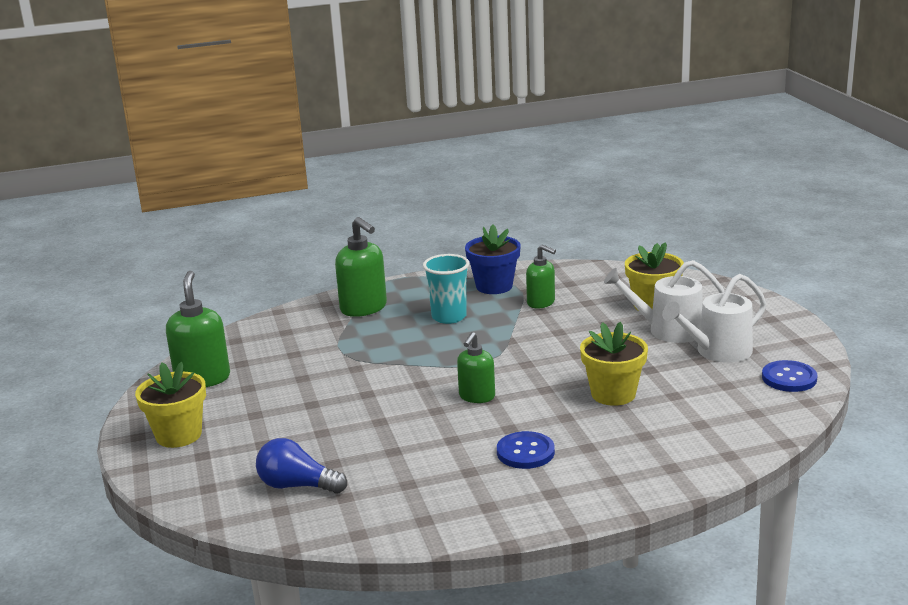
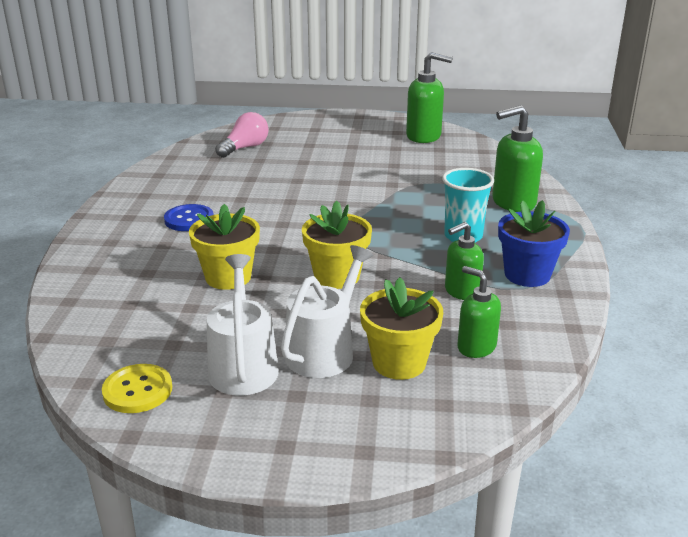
camera: 110 degrees right, 5 degrees up
(178, 435) = (347, 125): yellow flower pot -> yellow flower pot (337, 277)
(297, 486) = (245, 148): blue light bulb -> pink light bulb
(477, 397) = (293, 219): green soap dispenser -> green soap dispenser (476, 347)
(789, 378) = (137, 390): blue button -> yellow button

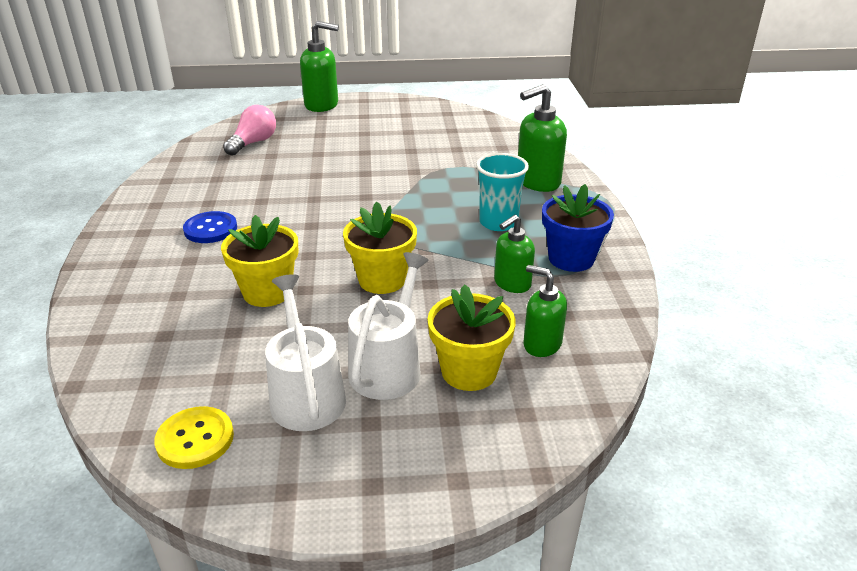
camera: 10 degrees left, 5 degrees up
(424, 136) = (433, 117): green soap dispenser -> green soap dispenser (322, 105)

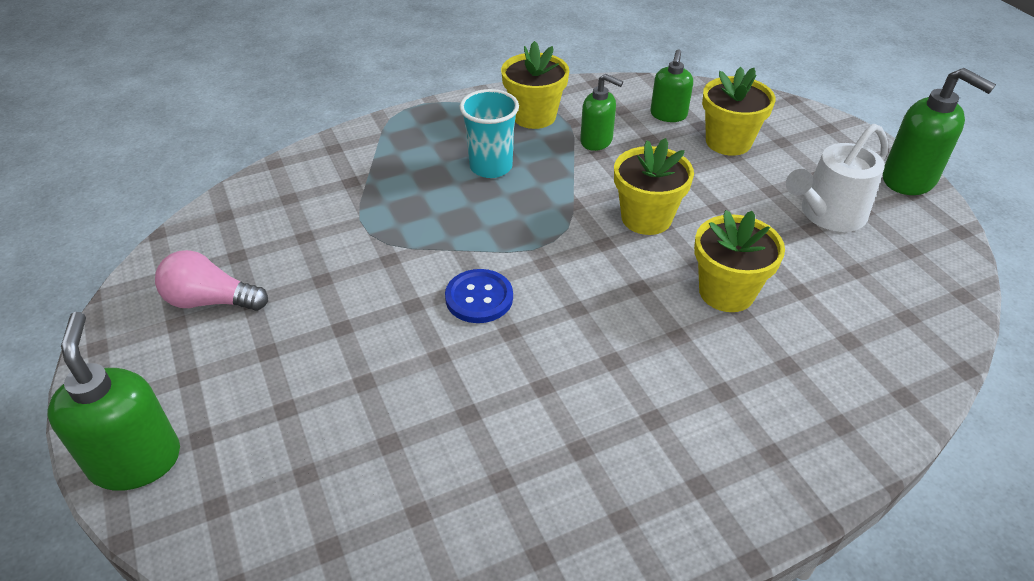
camera: 110 degrees left, 10 degrees up
(195, 439) = (926, 255): yellow button -> none
(210, 229) = (645, 406): blue button -> blue button (479, 298)
(253, 143) = (346, 494): pink light bulb -> pink light bulb (211, 301)
(388, 367) = (758, 181): white watering can -> none
(537, 182) = (382, 156): green soap dispenser -> green soap dispenser (909, 179)
(571, 259) = (534, 116): blue flower pot -> yellow flower pot

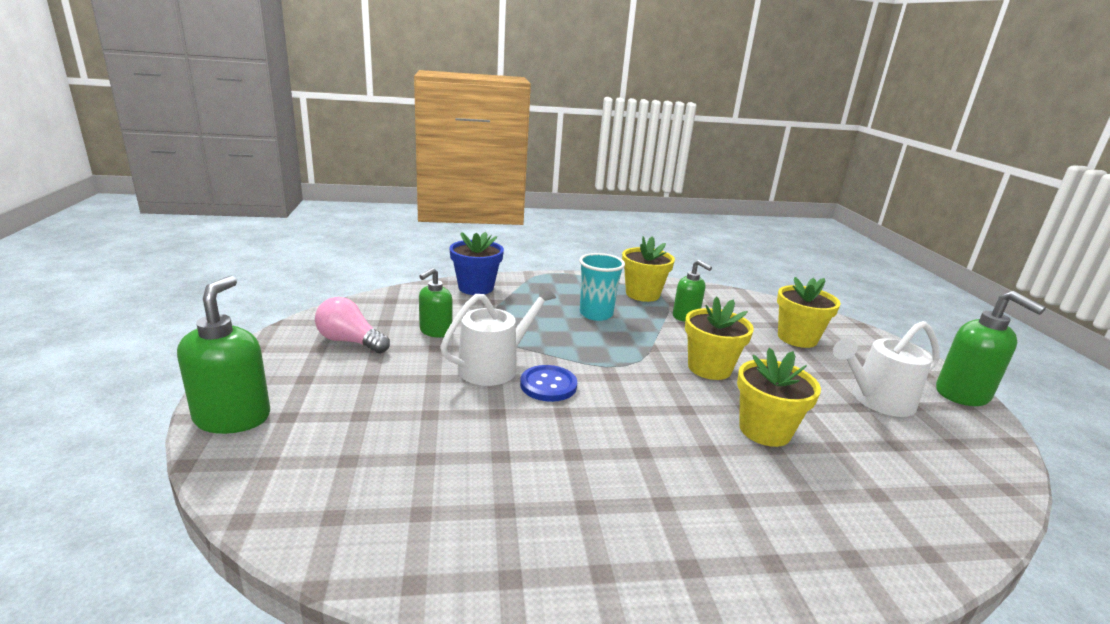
camera: 15 degrees right, 20 degrees down
(324, 162) = (476, 288): none -> blue flower pot
(406, 288) = (494, 366): none -> white watering can
(668, 115) = (750, 313): green soap dispenser -> green soap dispenser (435, 331)

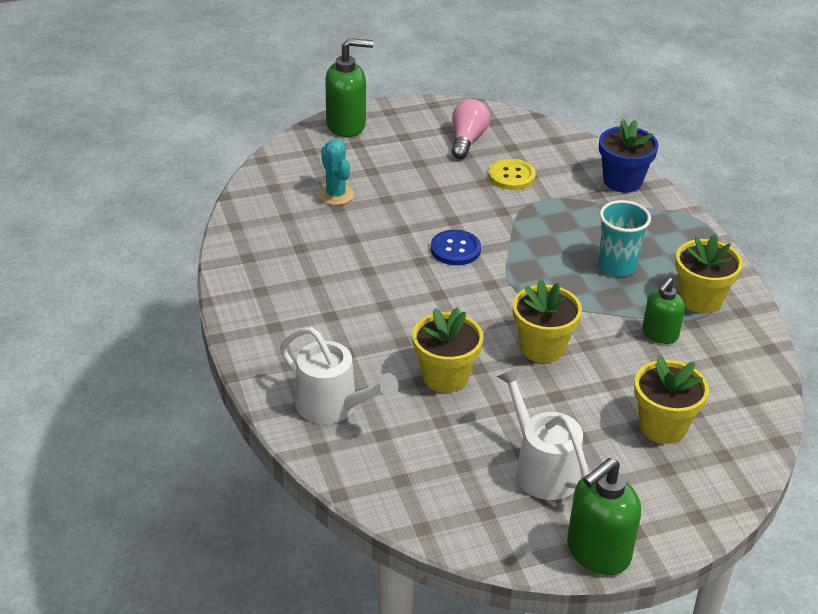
camera: 80 degrees right, 15 degrees up
(394, 454) = (335, 195): none -> turquoise cactus
(435, 331) = (511, 176): green soap dispenser -> yellow button
(494, 366) = (469, 217): white watering can -> white watering can (332, 406)

